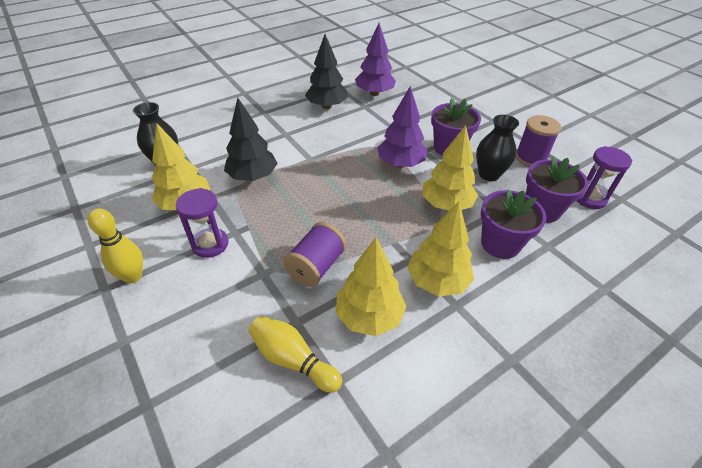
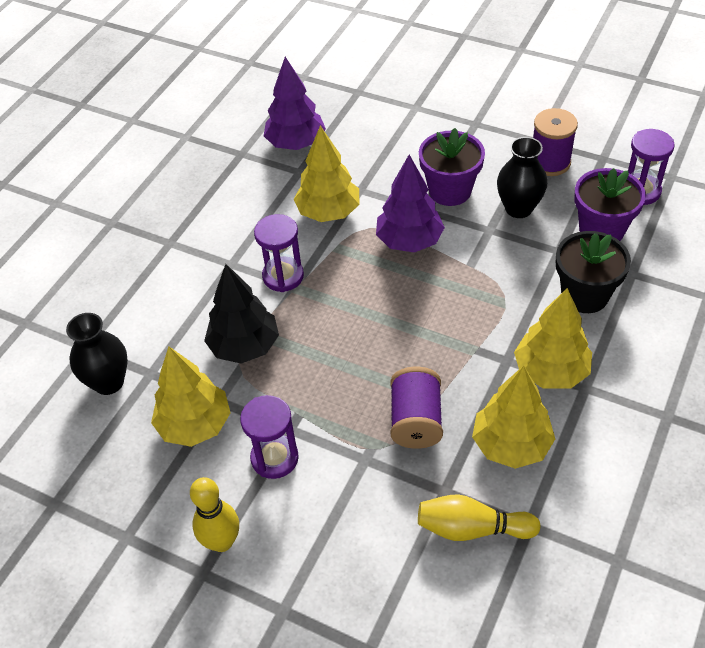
camera: 25 degrees left, 5 degrees up
(308, 151) = (283, 276): none -> purple hourglass
(327, 106) = (249, 194): black tree -> none
(446, 205) = (498, 273): yellow tree -> yellow tree (328, 212)
(500, 244) = (584, 295): purple flower pot -> black flower pot

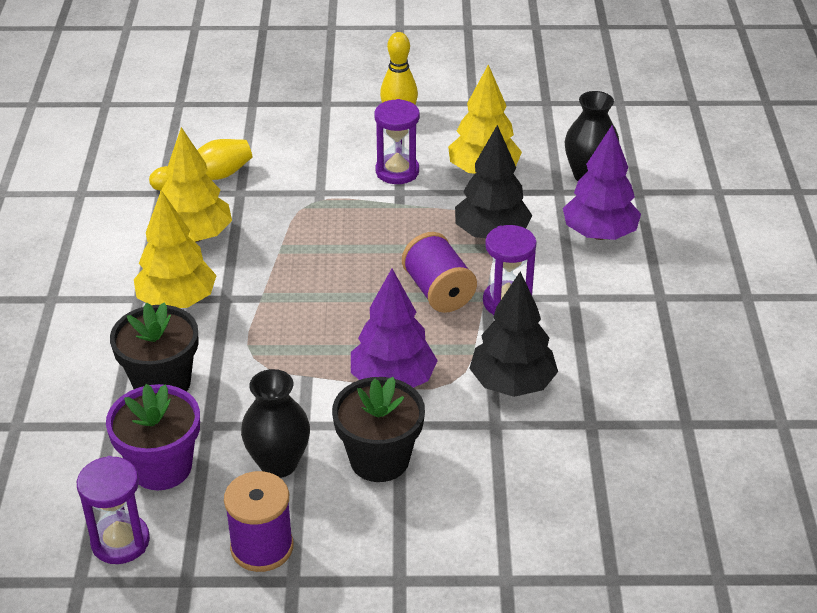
camera: 150 degrees right, 10 degrees down
(296, 143) = (629, 461): purple tree -> purple tree (599, 234)
(328, 212) = (512, 384): yellow tree -> black tree
(416, 421) = (290, 228): purple spool -> purple spool (438, 291)
(450, 191) = (379, 459): purple flower pot -> black flower pot

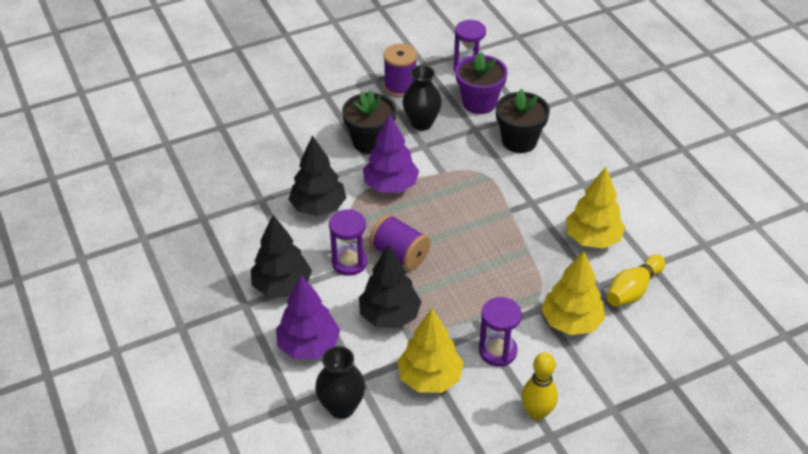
camera: 155 degrees right, 5 degrees up
(177, 301) = (558, 190): yellow tree -> yellow tree (571, 322)
(605, 302) = (282, 286): none -> black tree

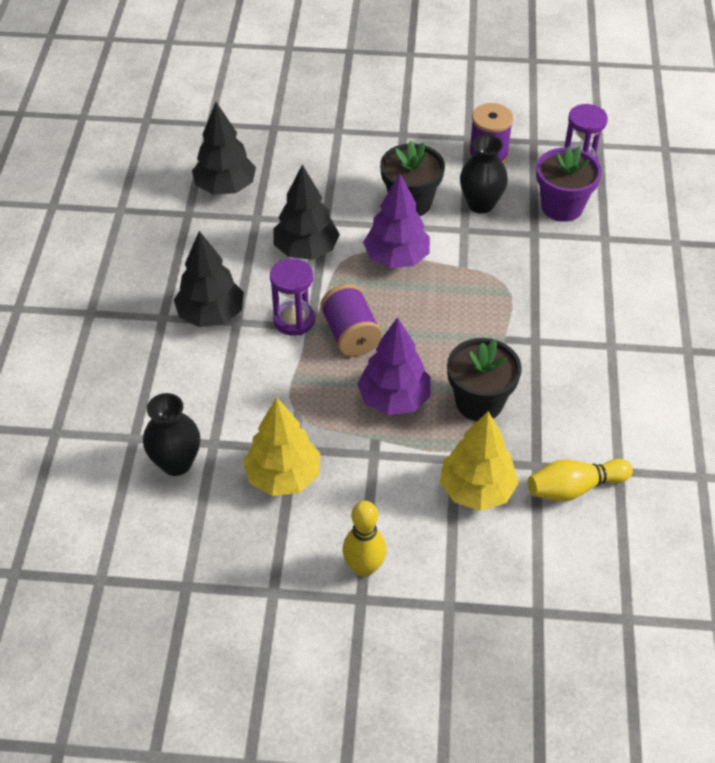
camera: 30 degrees right, 5 degrees up
(308, 346) = (191, 386): purple tree -> purple tree (394, 399)
(390, 316) = (292, 394): black tree -> black tree (225, 187)
(497, 351) = (373, 483): purple hourglass -> none
(519, 141) = (574, 267): black flower pot -> black flower pot (479, 402)
(592, 239) = (573, 410): yellow tree -> none

